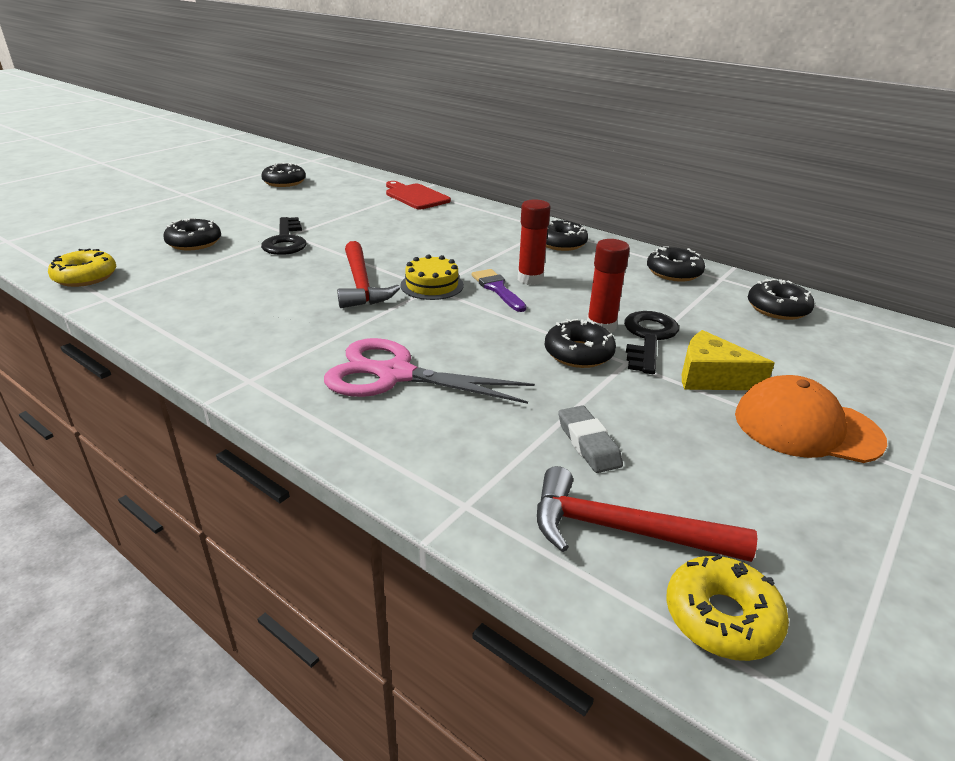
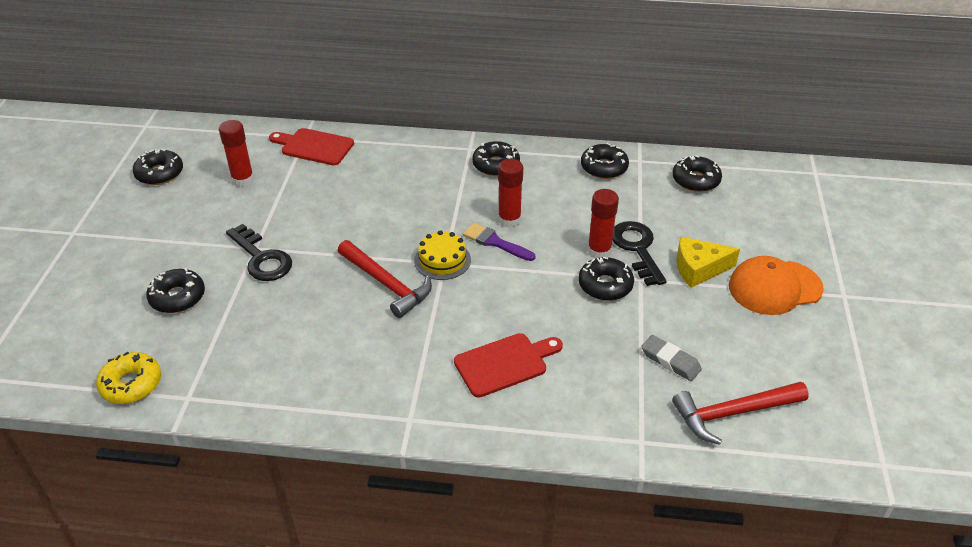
camera: 30 degrees left, 10 degrees up
(336, 199) = (243, 180): none -> red glue stick
(395, 375) = (505, 364): pink scissors -> red cutting board
(721, 617) = (811, 440): yellow donut -> none

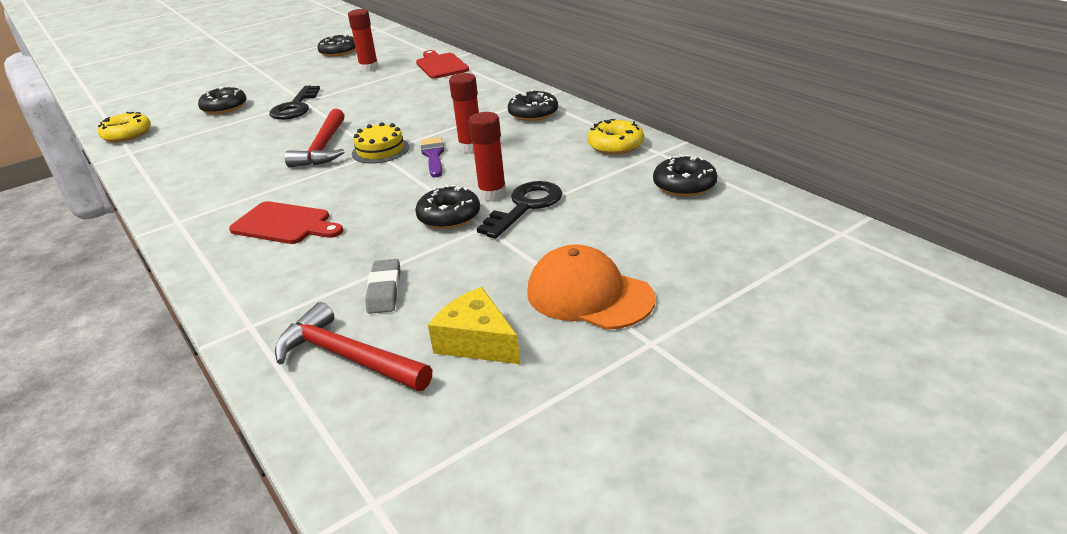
camera: 50 degrees right, 10 degrees down
(604, 167) = (615, 145): black donut -> yellow donut
(699, 269) = (547, 245): yellow cheese -> yellow cheese (477, 342)

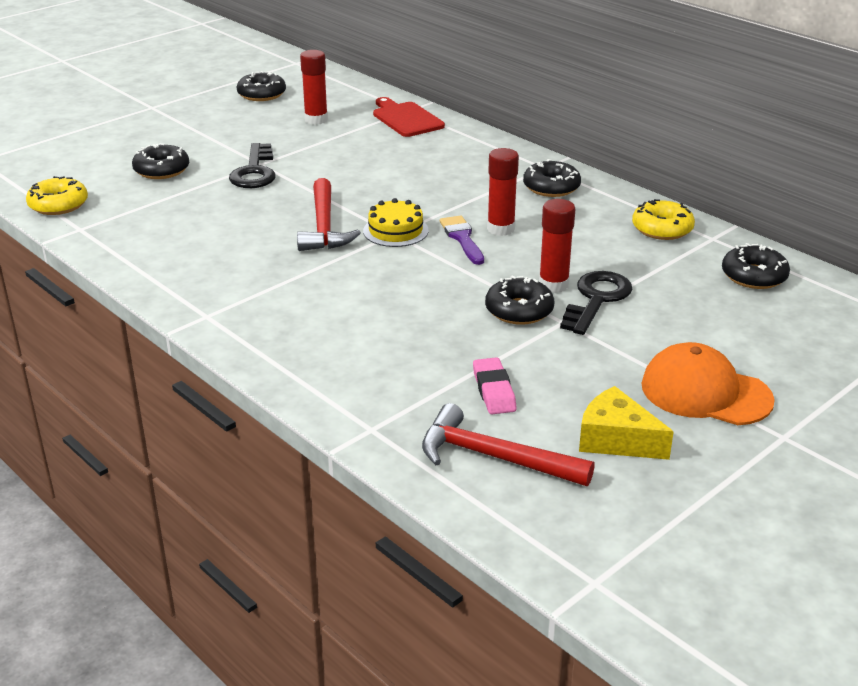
camera: 10 degrees left, 0 degrees up
(285, 224) = (338, 319): red cutting board -> none
(384, 290) = (494, 391): grey eraser -> pink eraser

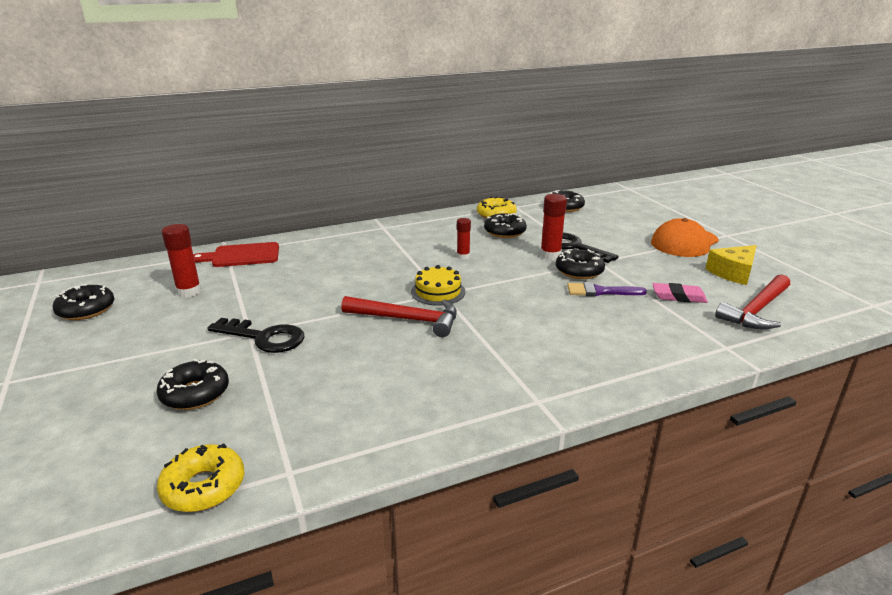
camera: 70 degrees left, 5 degrees down
(462, 238) = (467, 271): purple brush -> purple brush (600, 291)
(501, 229) = (463, 256): red glue stick -> red glue stick, size x0.63
(551, 187) = (415, 231): black donut -> black donut (504, 232)

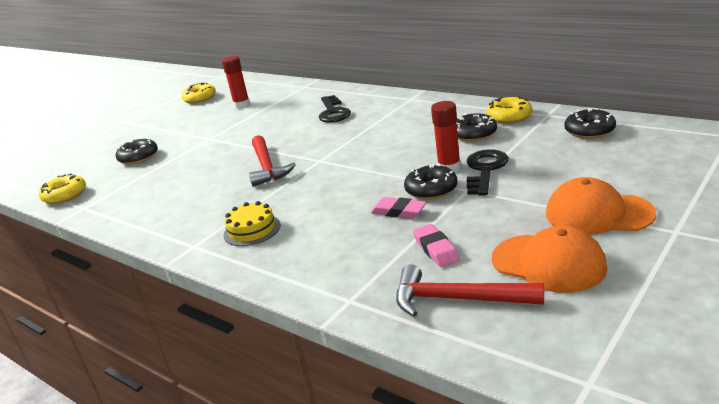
camera: 65 degrees right, 0 degrees up
(86, 310) = (200, 98): black donut -> yellow donut
(242, 255) = (304, 91): red cutting board -> none
(264, 338) = (206, 144): black key -> black key (333, 112)
(438, 292) = (320, 158): yellow cake -> yellow cake (252, 230)
(463, 256) = (395, 141): red glue stick -> none
(600, 291) = (398, 212): purple brush -> pink eraser
(733, 273) = (548, 263): yellow cheese -> orange cap

